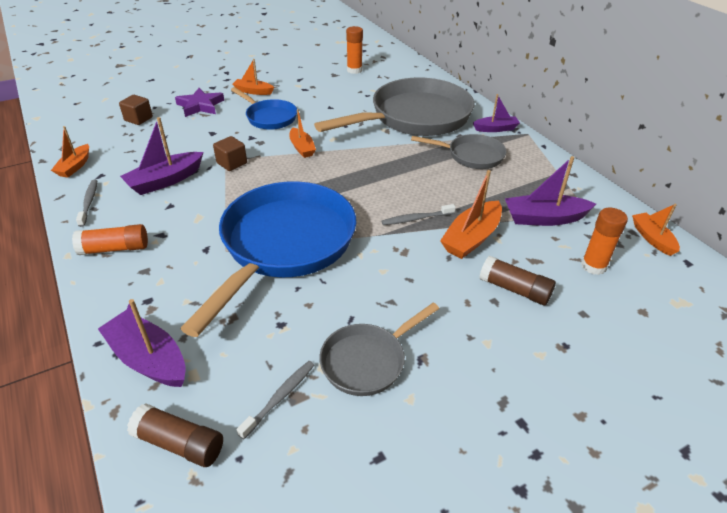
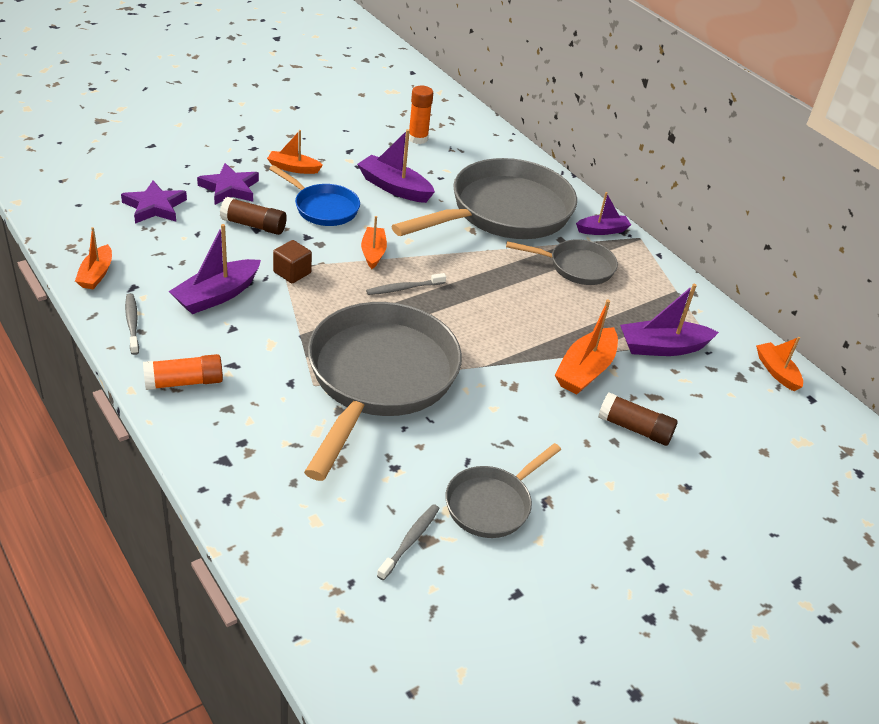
camera: 10 degrees left, 0 degrees up
(138, 119) = (155, 207): brown cube -> purple star
(148, 359) = (263, 505): purple boat -> purple boat (394, 188)
(179, 443) = (320, 585): brown glue stick -> brown glue stick (253, 225)
(284, 245) = (379, 378): blue pan -> grey pan
(302, 148) = (373, 253): orange boat -> orange boat turned 150 degrees counterclockwise
(416, 219) = (522, 347): grey toothbrush -> grey toothbrush (404, 288)
(593, 266) = (715, 403): orange glue stick -> none

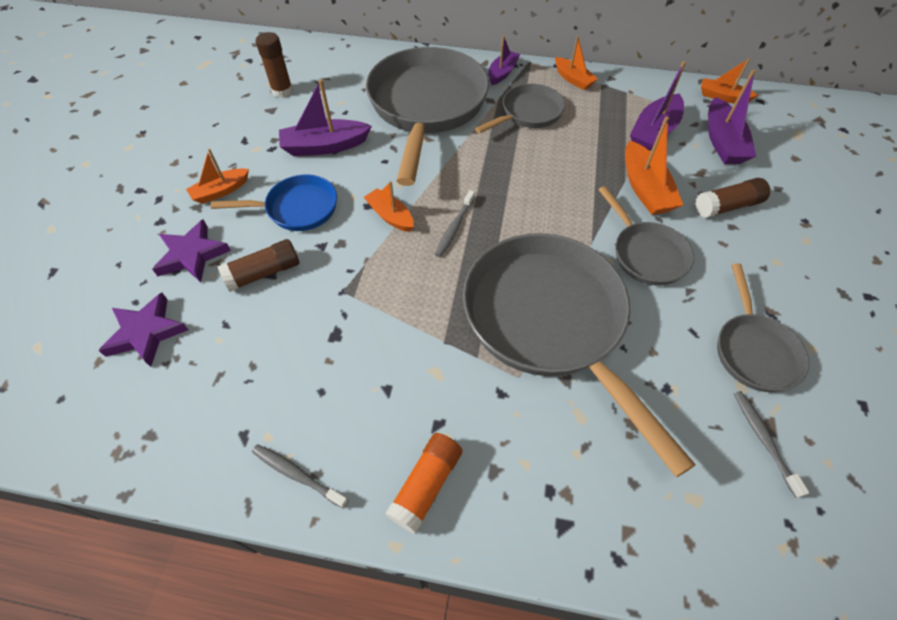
camera: 40 degrees left, 15 degrees up
(96, 274) = (188, 457): orange boat -> orange boat (573, 79)
(217, 295) = (329, 369): purple boat -> purple boat (722, 142)
(292, 273) = (357, 289): brown cube -> none
(418, 138) = (282, 91): orange glue stick -> brown glue stick
(513, 401) = (646, 254): none -> grey pan

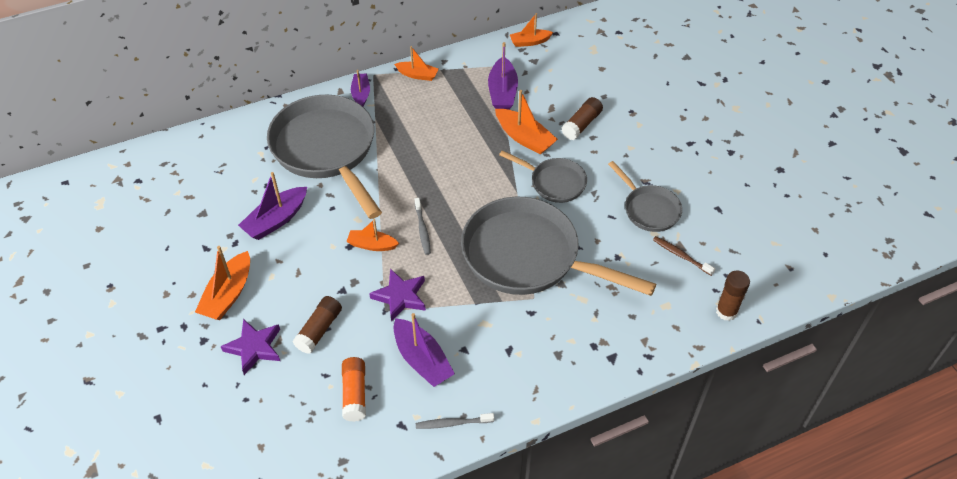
camera: 35 degrees left, 5 degrees down
(146, 332) = (275, 411): purple star -> purple star (400, 297)
(221, 191) = (228, 294): orange boat -> orange boat, size x1.55
(282, 91) = (196, 193): brown glue stick -> brown glue stick (726, 311)
(297, 208) = (300, 275): blue pan -> none
(426, 485) = (528, 383): orange glue stick -> orange glue stick (355, 394)
(528, 113) = (406, 119): grey pan -> none
(722, 142) = (550, 78): purple boat -> purple boat (422, 360)
(763, 440) = (681, 256): grey toothbrush -> brown toothbrush

